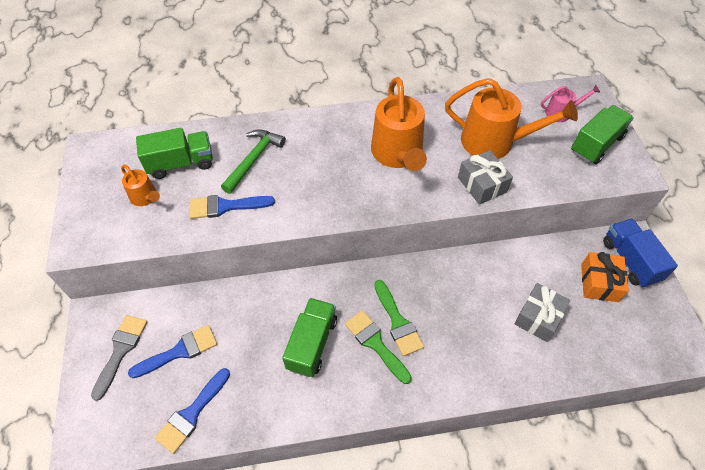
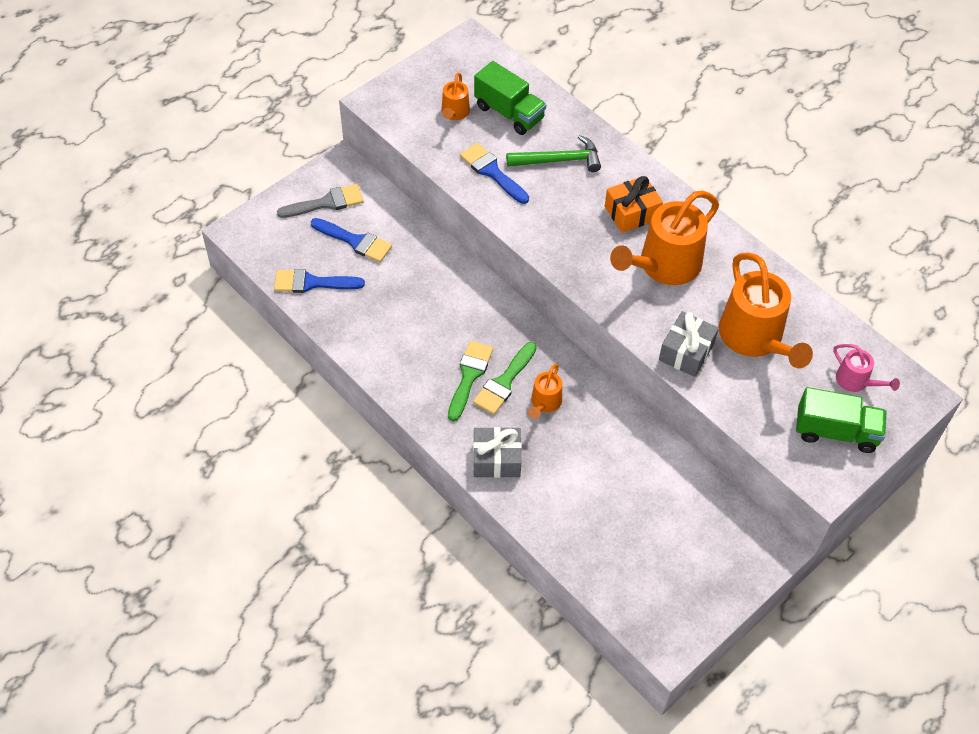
camera: 55 degrees right, 0 degrees up
(312, 343) = (432, 329): green truck -> none
(434, 305) = (545, 403): none -> orange watering can
(538, 317) = (600, 496): grey gift -> grey gift (496, 459)
(599, 283) = (687, 536): orange gift -> orange gift (632, 213)
(630, 260) = (741, 556): blue truck -> none

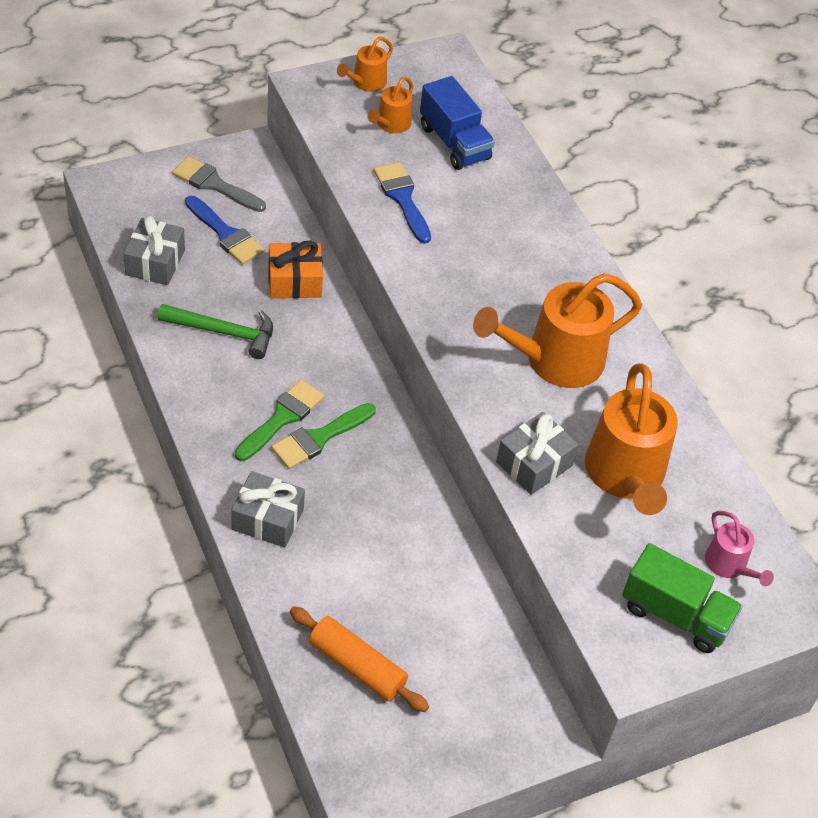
camera: 15 degrees right, 5 degrees down
(312, 283) = (155, 262): blue brush -> grey gift
(326, 203) = (214, 184): grey brush -> grey brush turned 150 degrees counterclockwise
(509, 113) = (454, 142): green truck -> blue truck
(545, 403) = (355, 476): orange watering can -> orange watering can (366, 83)
(559, 160) = (487, 209): green hammer -> green hammer (224, 332)
(614, 548) = (357, 666): none -> orange rolling pin
(632, 213) = (545, 291): orange gift -> orange gift (295, 281)

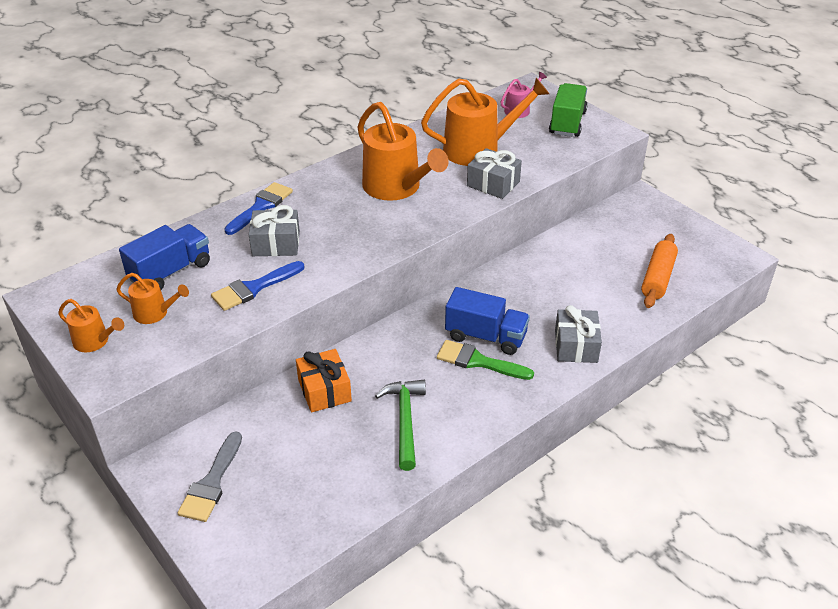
camera: 100 degrees left, 10 degrees down
(155, 262) = (338, 497): grey gift -> grey gift (276, 244)
(226, 234) = (281, 454): blue brush -> blue brush (261, 207)
(319, 438) = (486, 336): green brush -> blue truck

